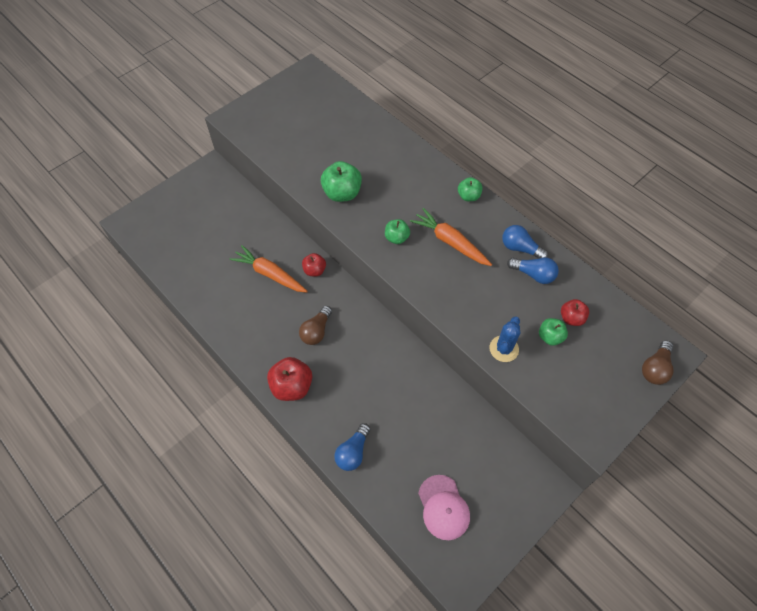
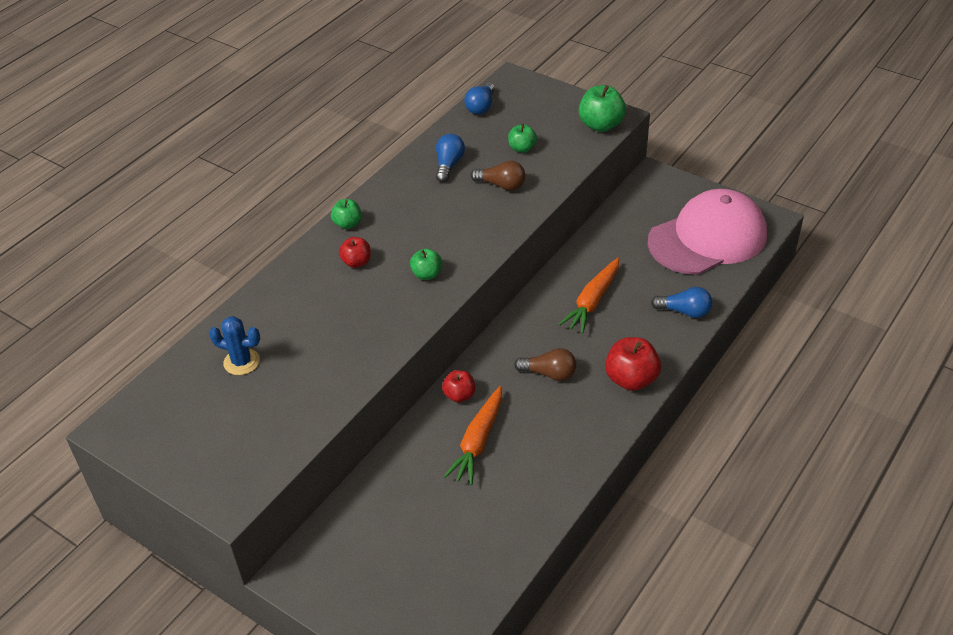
camera: 100 degrees left, 15 degrees down
(342, 193) = (365, 337): green apple -> green apple (601, 125)
(443, 507) = (707, 238): pink cap -> pink cap, size x1.94
(450, 242) = (421, 230): orange carrot -> orange carrot (592, 302)
(504, 349) = (547, 176): blue cactus -> blue cactus (241, 362)
(520, 248) = (416, 177): blue light bulb -> blue light bulb (481, 107)
(571, 318) = (495, 137): red apple -> red apple (356, 262)
(655, 368) = (532, 87): brown light bulb -> brown light bulb (501, 185)

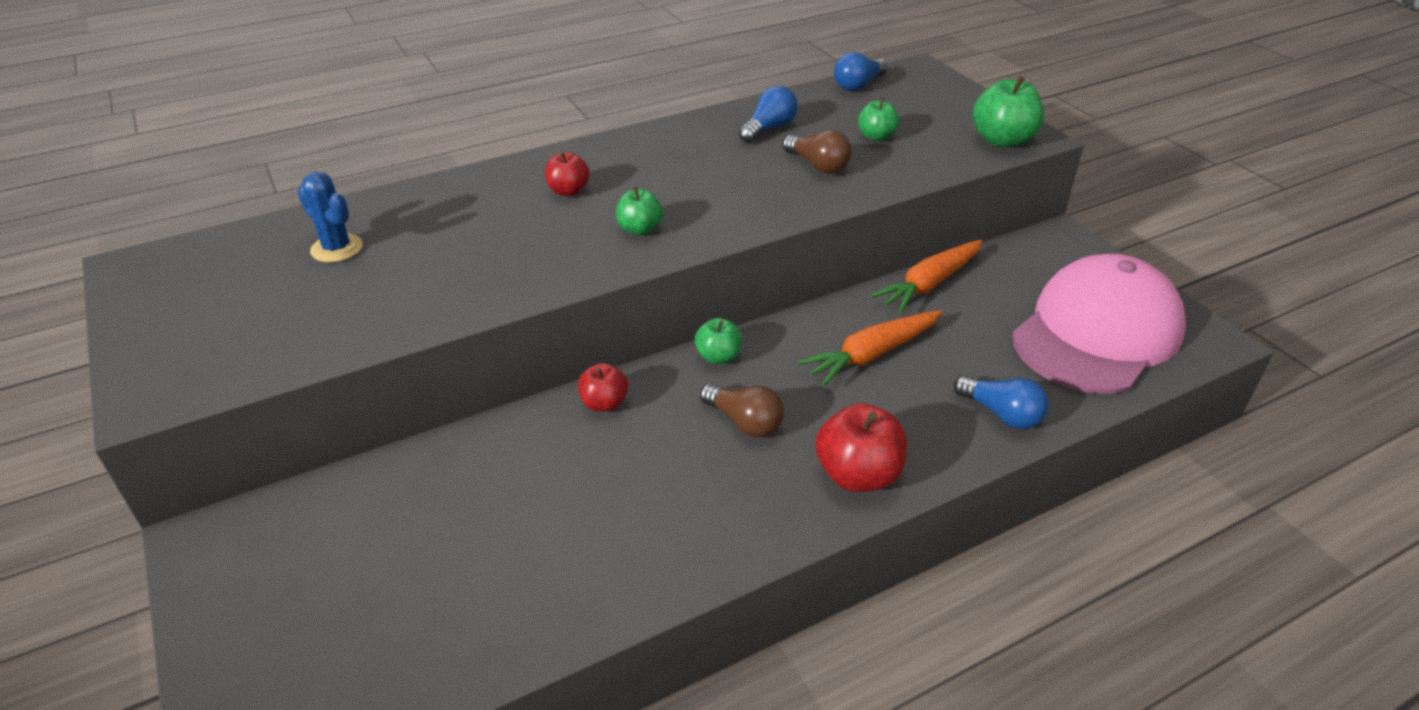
camera: 25 degrees right, 5 degrees down
(348, 224) = (596, 151): green apple -> green apple (718, 357)
(478, 442) = (579, 472): orange carrot -> orange carrot (929, 284)
(707, 238) = (1097, 333): pink cap -> pink cap turned 45 degrees counterclockwise

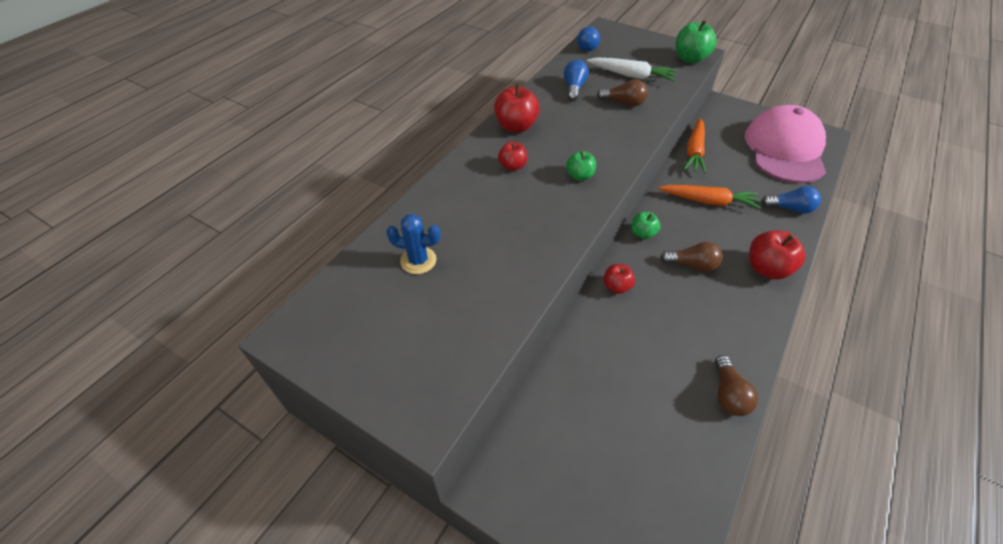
camera: 30 degrees left, 10 degrees up
(601, 596) = (728, 394): none -> brown light bulb
(630, 149) = (516, 126): none -> red apple
(871, 355) = (708, 201): orange carrot -> orange carrot turned 105 degrees counterclockwise
(876, 136) = (631, 75): green apple -> white carrot

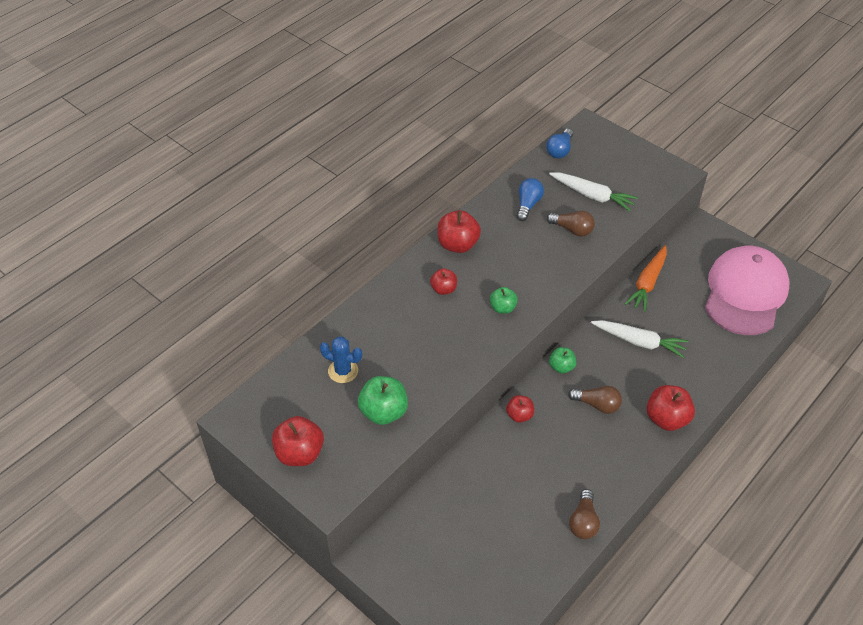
camera: 10 degrees right, 0 degrees up
(379, 366) = (300, 453): none -> red apple
(690, 59) = (663, 180): green apple -> green apple (383, 412)
(708, 201) = (639, 342): orange carrot -> white carrot
(790, 208) = (718, 361): blue light bulb -> none

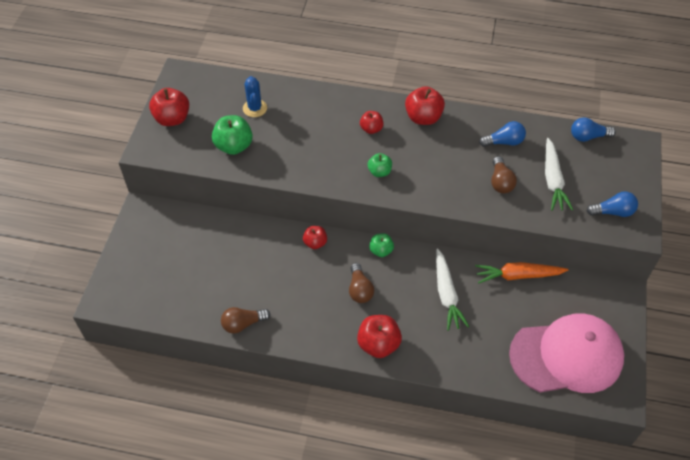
camera: 60 degrees right, 5 degrees up
(649, 177) = (613, 212): none -> blue light bulb

